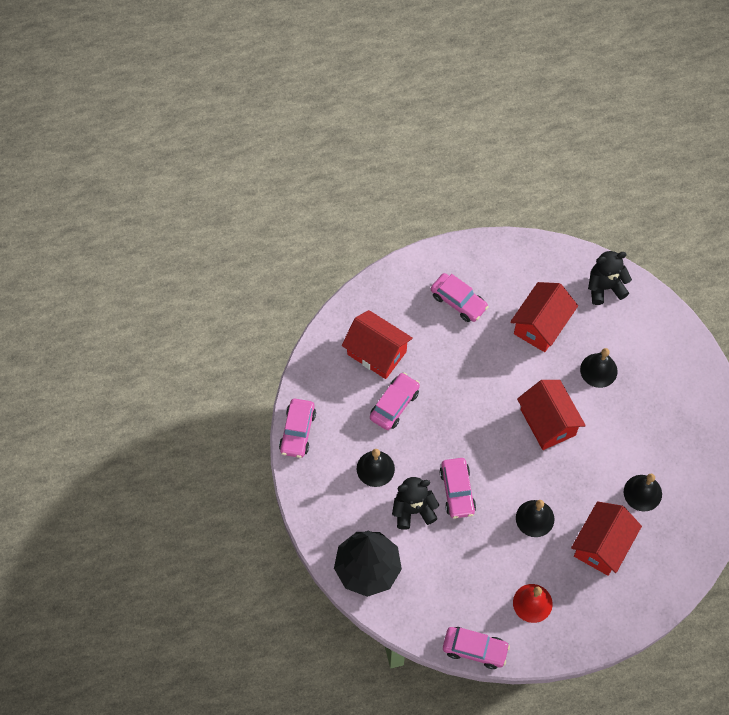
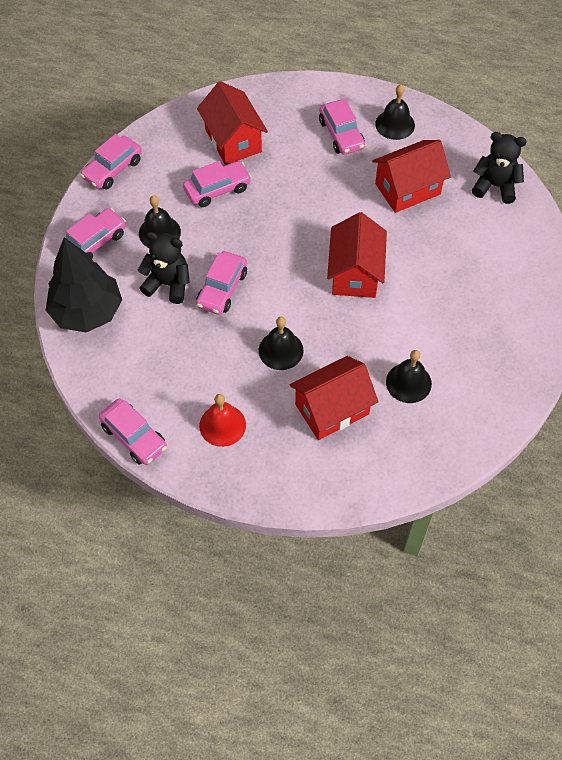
camera: 30 degrees right, 5 degrees down
(330, 505) = (94, 242): none -> pink car
(598, 370) = (439, 253): black bell -> black bell (395, 124)

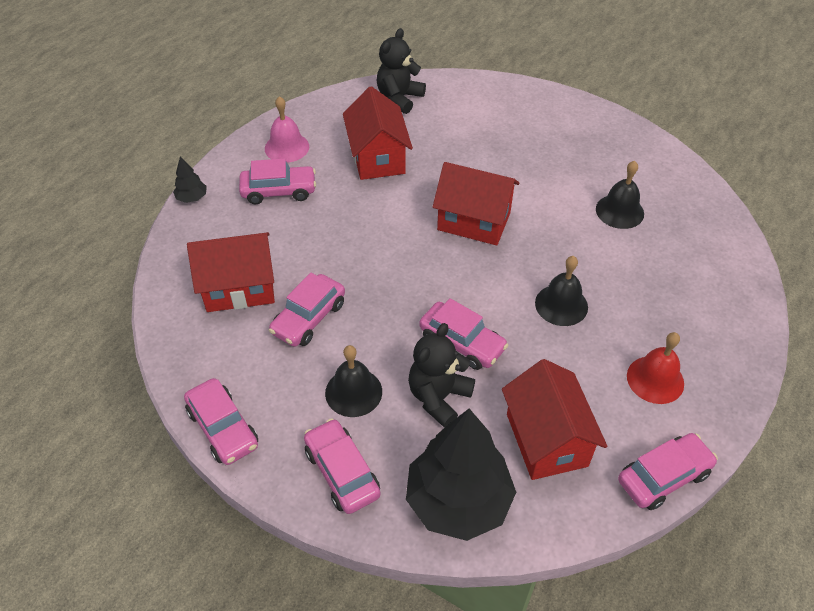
camera: 75 degrees left, 10 degrees down
(217, 189) = (309, 318): pink car -> pink car turned 135 degrees counterclockwise
(313, 84) = (192, 198): none -> black tree
(332, 409) = (644, 277): red house -> red house (546, 440)
(395, 124) = (287, 147): black bell -> pink bell

